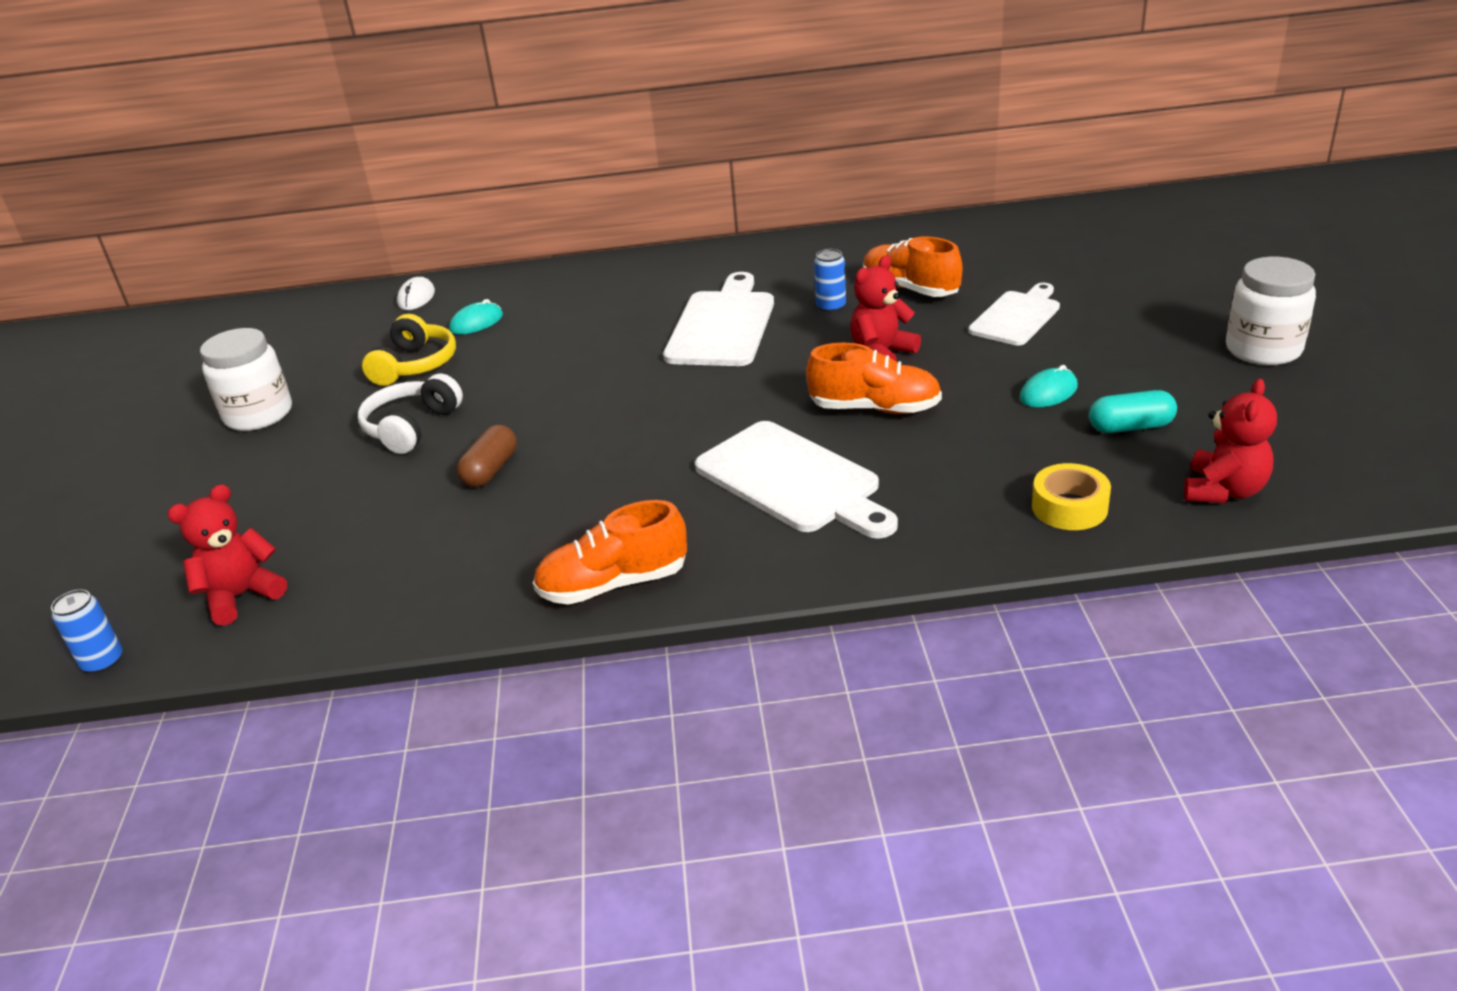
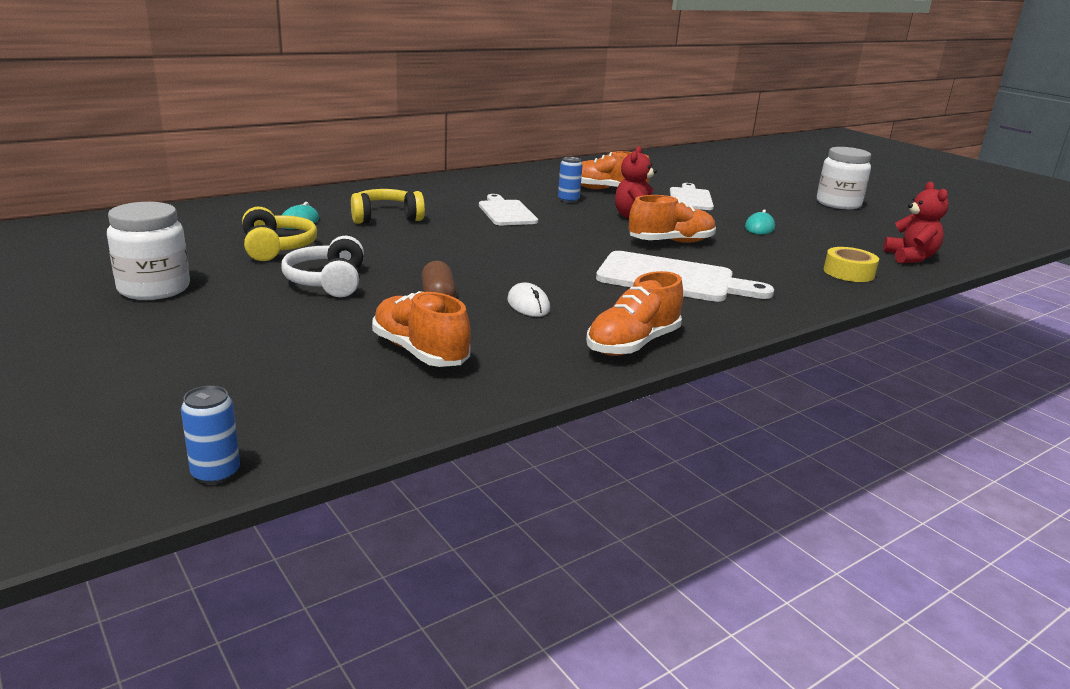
camera: 35 degrees left, 10 degrees down
(241, 596) = (312, 402): red teddy bear -> none
(392, 550) = (420, 352): none -> orange shoe
(416, 297) = (218, 211): white mouse -> white mouse (528, 304)
(572, 323) = (386, 218): none -> yellow headphones
(722, 325) = (506, 212): white cutting board -> white cutting board, size x0.66
(1130, 427) = (825, 238): turquoise capsule -> none

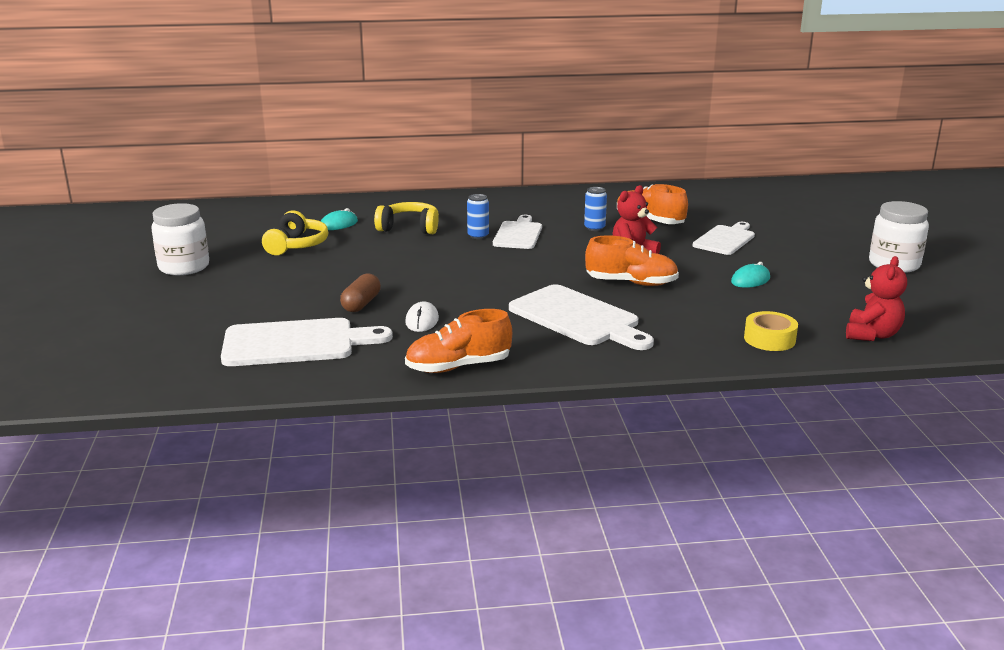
camera: 30 degrees right, 0 degrees up
(216, 473) = (92, 394): blue can -> blue can (478, 236)
(328, 282) = (300, 279): white headphones -> none
(420, 352) = (296, 343): orange shoe -> white cutting board

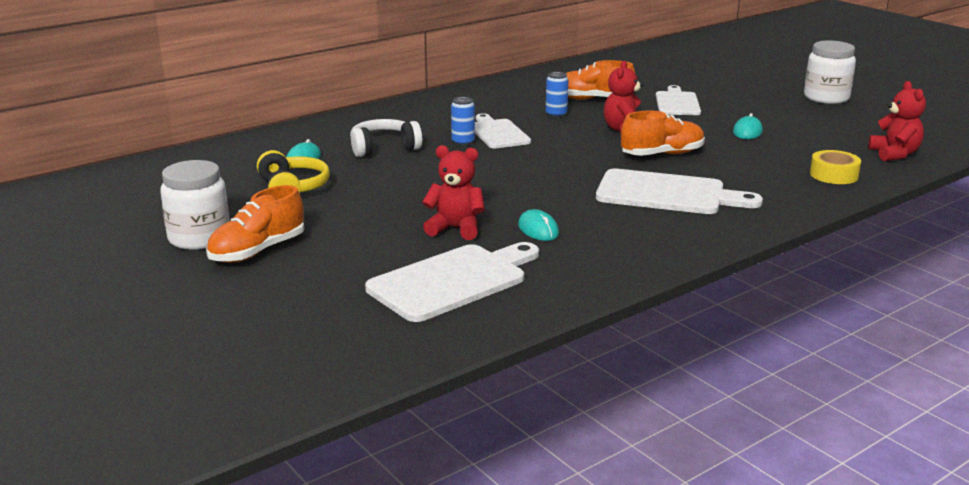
camera: 30 degrees left, 0 degrees up
(361, 304) = (455, 229): brown capsule -> red teddy bear
(409, 228) = (384, 148): yellow headphones -> white headphones
(422, 320) = (538, 229): white mouse -> turquoise mouse
(458, 367) = (637, 261): orange shoe -> orange shoe (257, 251)

